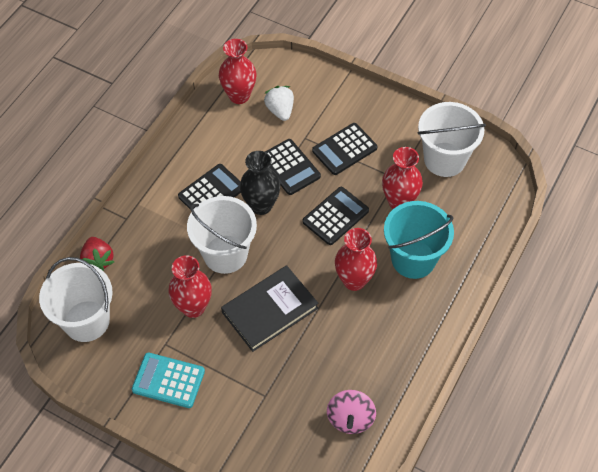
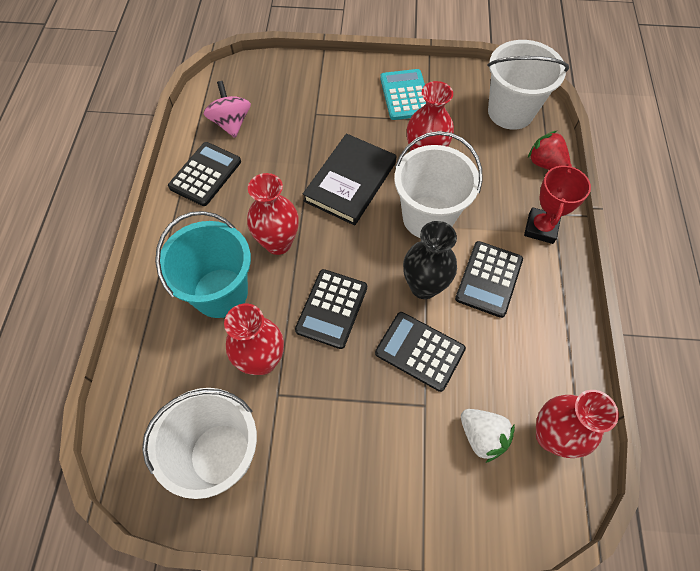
camera: 155 degrees right, 5 degrees up
(145, 212) = (540, 228): none -> red trophy
(168, 380) = (405, 95): turquoise calculator -> turquoise calculator turned 90 degrees counterclockwise
(344, 149) = (364, 410): black calculator -> black calculator (205, 174)

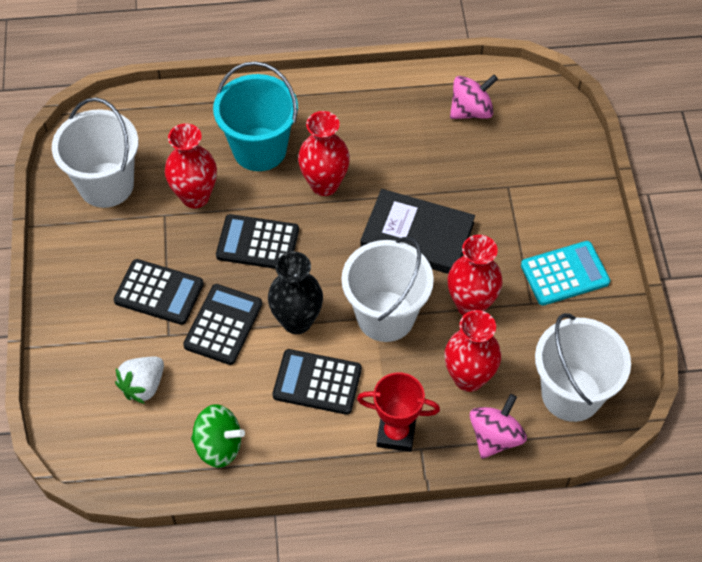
camera: 80 degrees right, 5 degrees down
(205, 174) = (396, 104): black calculator -> black calculator (159, 292)
(545, 163) = (495, 437): red strawberry -> pink spinning top
(550, 370) = (219, 446): none -> green spinning top
(551, 436) = (150, 447): red vase -> red vase (468, 378)

